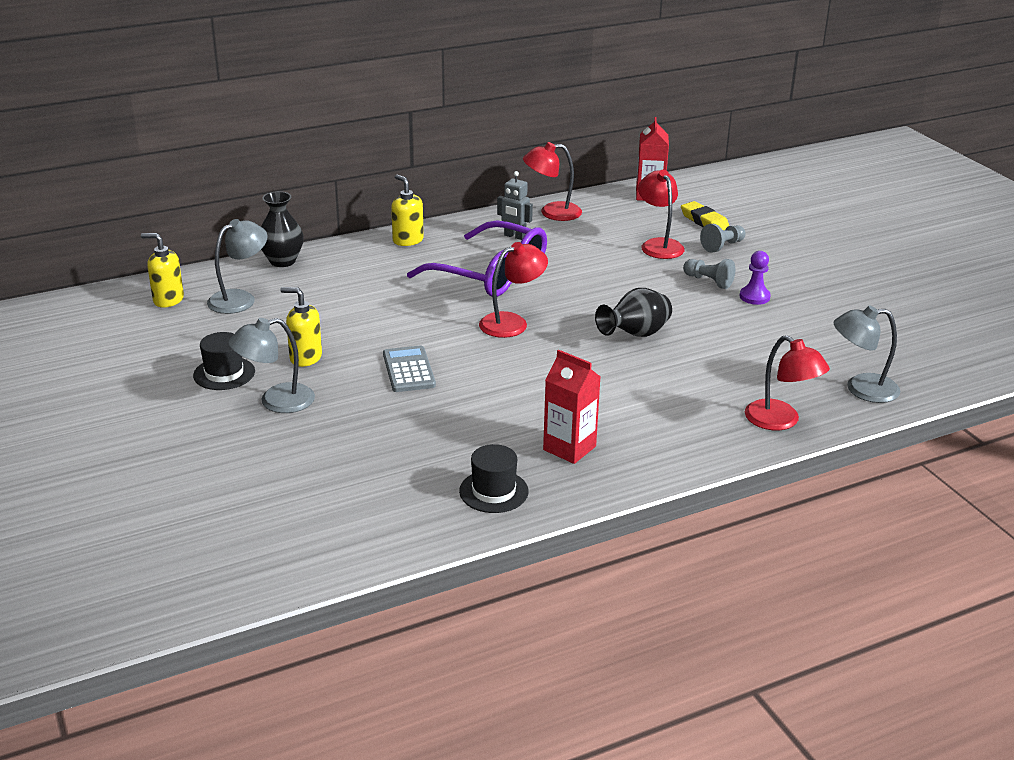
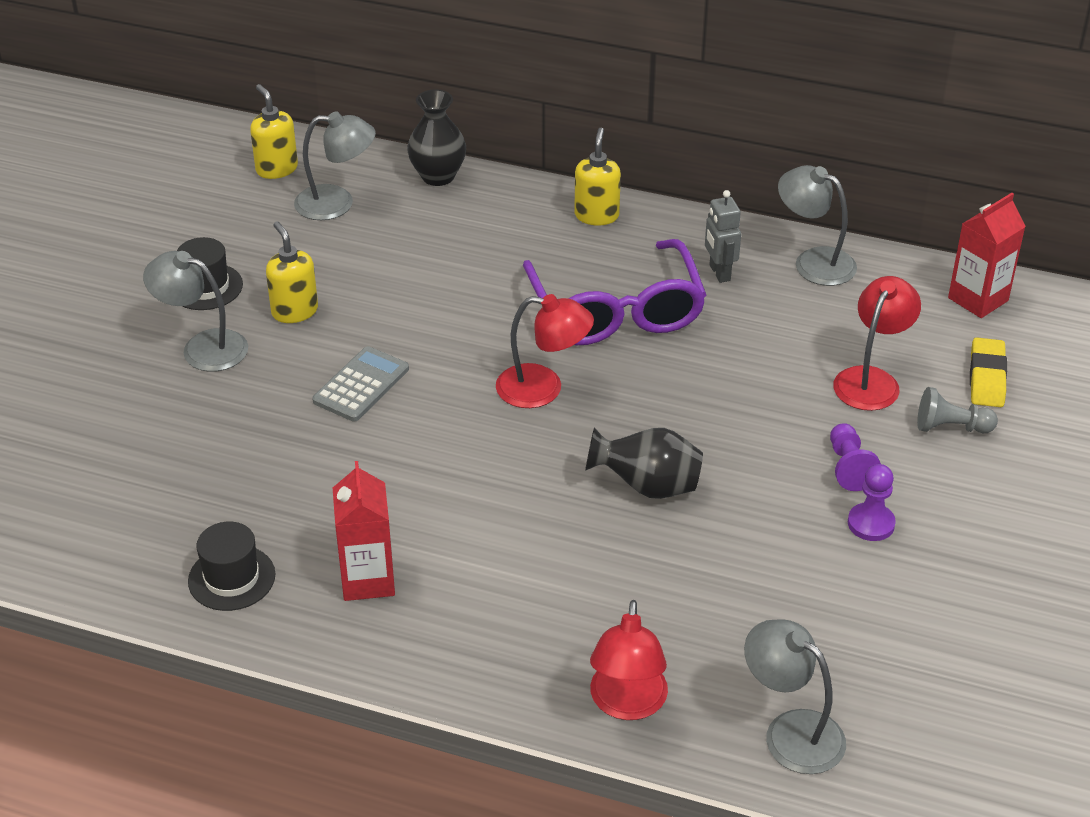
camera: 45 degrees right, 10 degrees up
(552, 212) = (813, 262): red lamp -> grey lamp
(708, 281) = (849, 467): grey pawn -> purple pawn

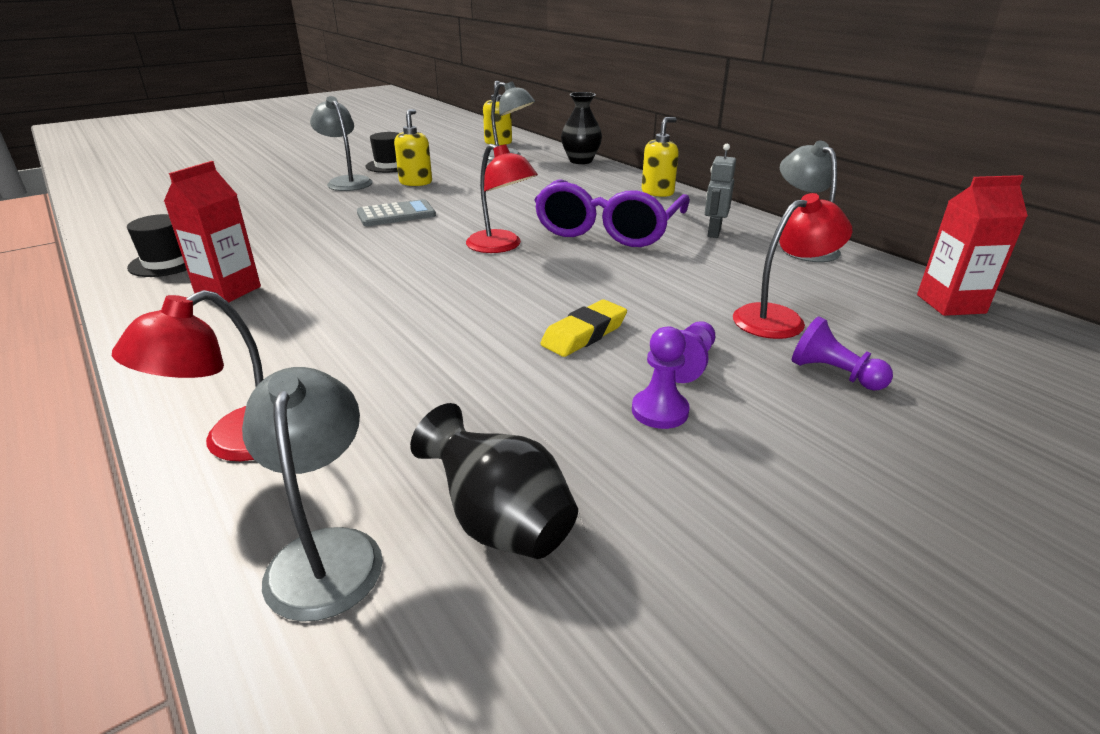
camera: 35 degrees right, 10 degrees down
(647, 486) = (492, 314): black vase -> black vase (500, 523)
(950, 427) = (833, 374): grey pawn -> purple pawn
(986, 377) = (913, 353): yellow eraser -> yellow eraser (584, 334)

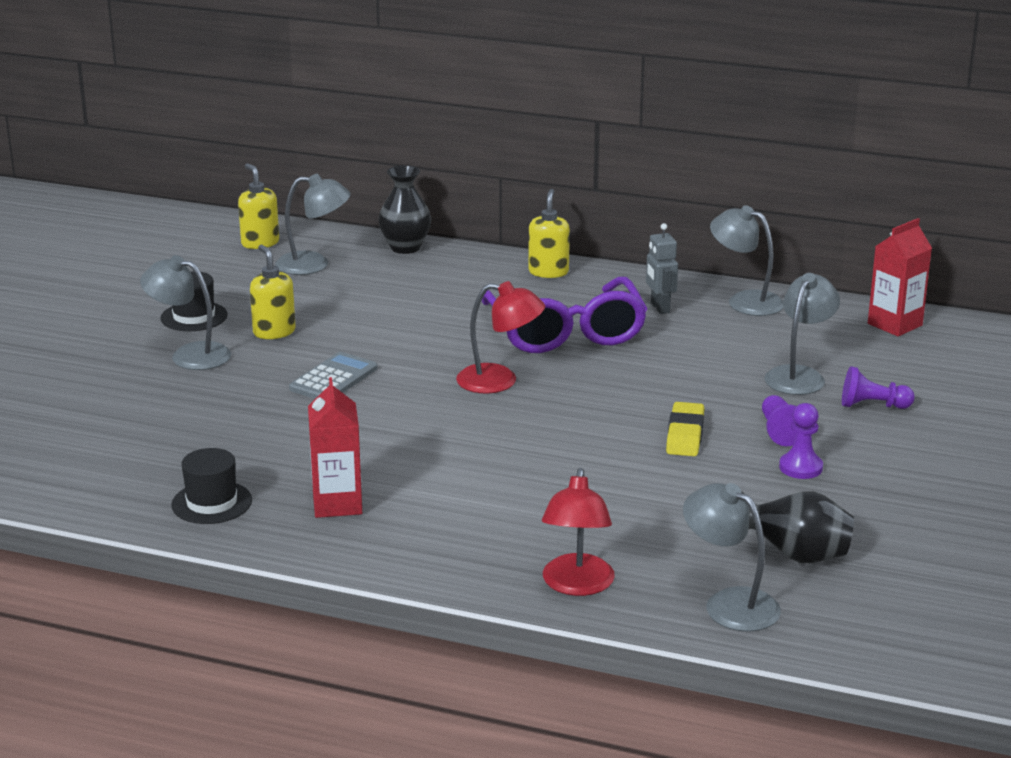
camera: 35 degrees left, 5 degrees down
(780, 318) = (799, 375): red lamp -> grey lamp

